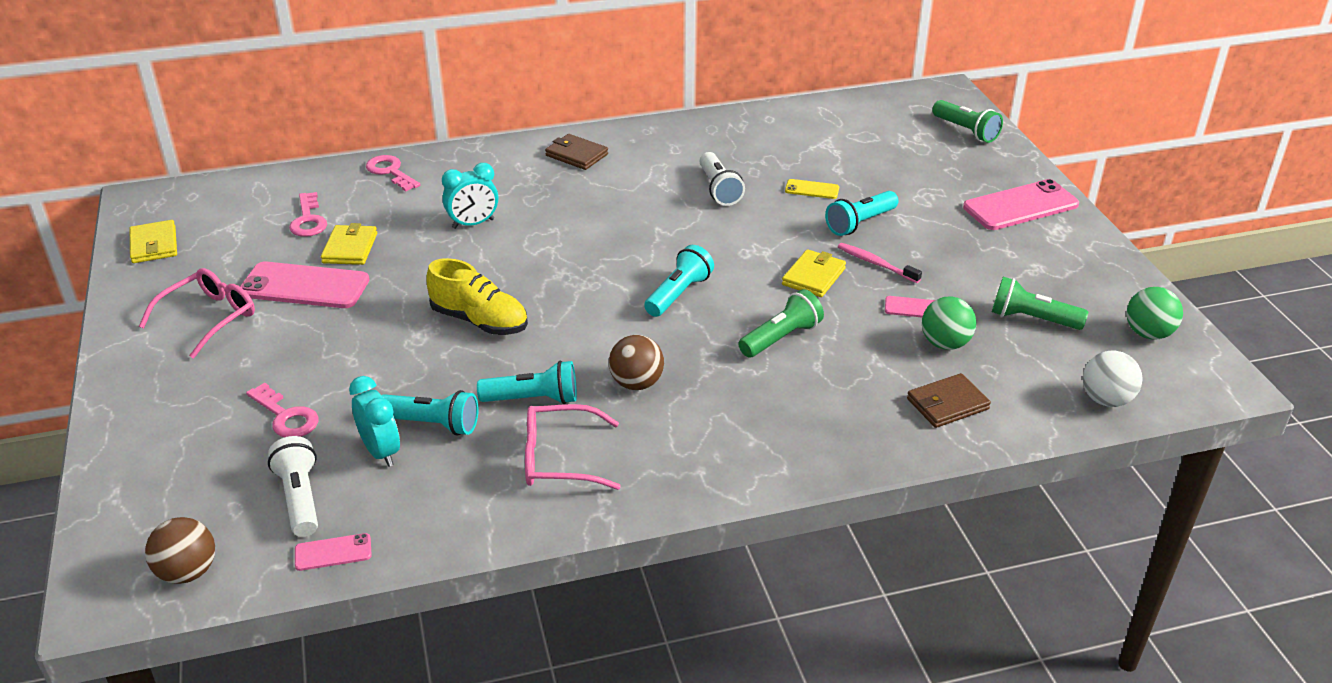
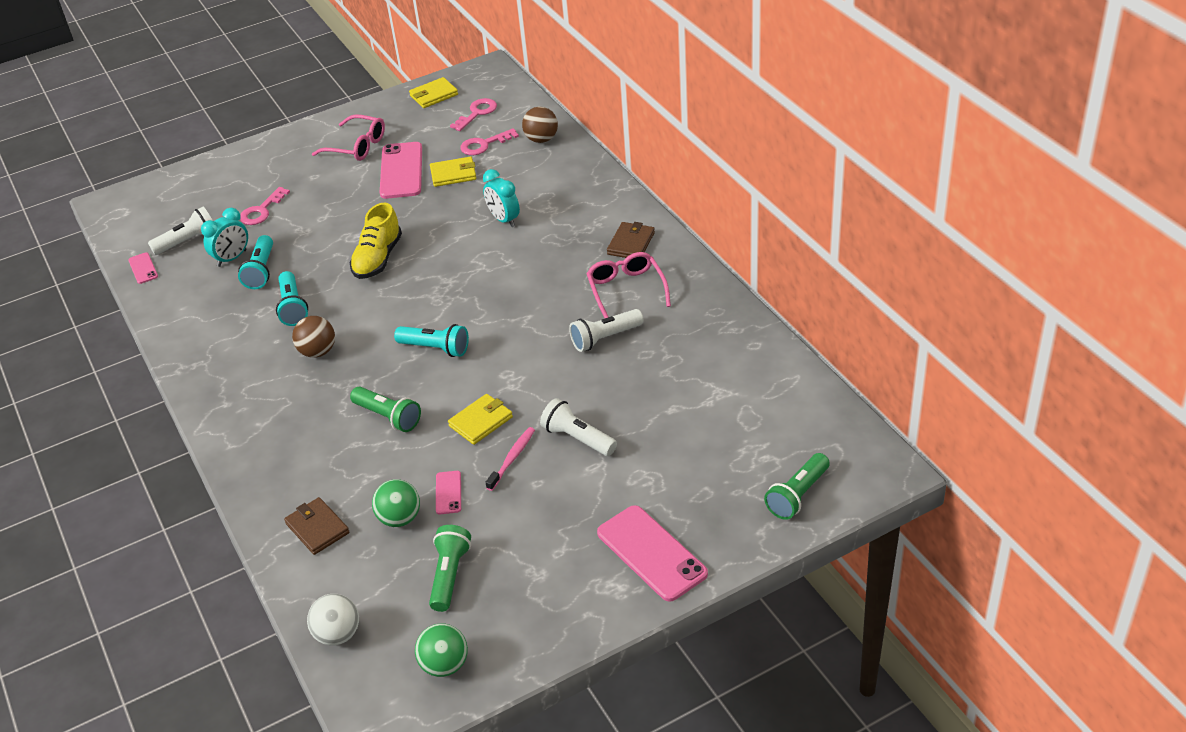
camera: 80 degrees right, 5 degrees up
(188, 572) = (127, 223): brown ball -> brown ball (541, 139)
(390, 172) = (565, 158): pink key -> pink key (477, 113)
(559, 459) = (232, 335): pink glasses -> pink glasses (626, 290)
(812, 189) = (627, 397): yellow phone -> none
(813, 276) = (481, 421): yellow wallet -> yellow wallet turned 60 degrees counterclockwise
(860, 223) = (577, 438): turquoise flashlight -> white flashlight

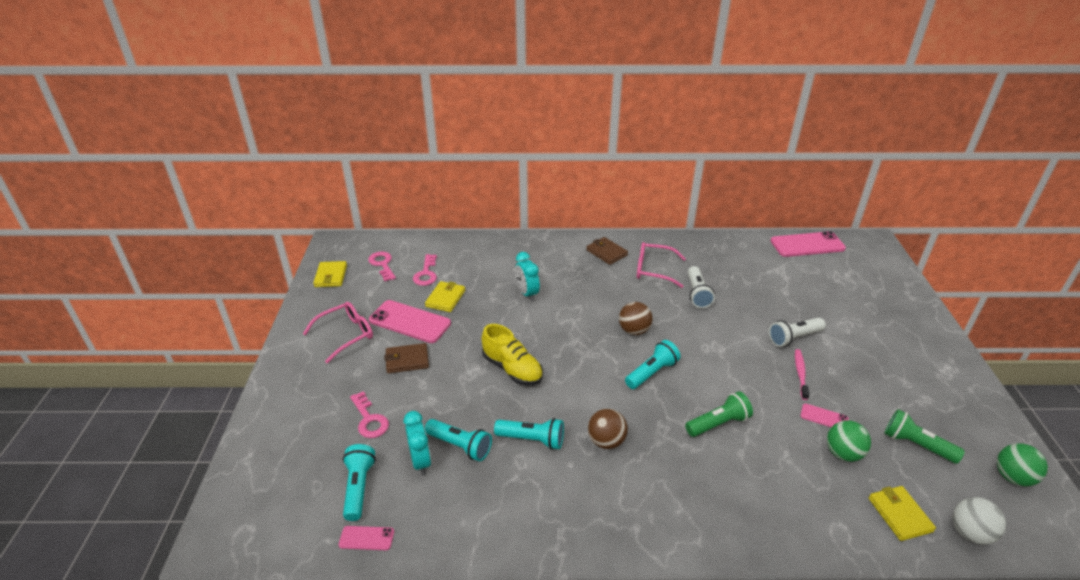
camera: 65 degrees left, 5 degrees down
(188, 241) = (359, 487): white flashlight -> turquoise flashlight
(317, 528) = (837, 509): brown wallet -> brown wallet (407, 360)
(481, 421) = (752, 376): yellow wallet -> yellow wallet (900, 515)
(504, 219) = (527, 293): turquoise clock -> turquoise clock turned 75 degrees clockwise
(512, 458) = (800, 374): pink toothbrush -> pink toothbrush turned 45 degrees clockwise
(541, 139) = (451, 249): brown ball -> brown ball (634, 330)
(651, 553) = (919, 344): pink phone -> pink phone (807, 245)
(797, 495) = (885, 275): green flashlight -> none

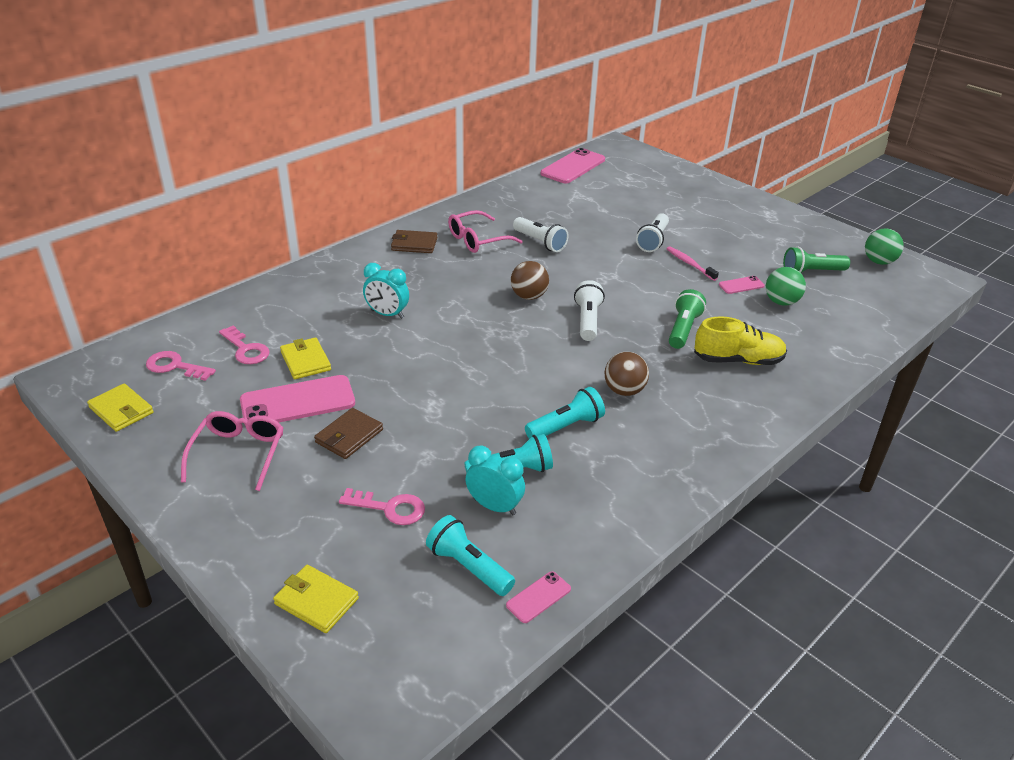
camera: 45 degrees left, 0 degrees up
(512, 369) = (467, 384): yellow shoe -> yellow shoe (738, 360)
(652, 373) = (588, 320): turquoise flashlight -> white flashlight
(900, 515) = (855, 320): yellow wallet -> yellow wallet (316, 601)
(970, 533) = (899, 307): white ball -> none

